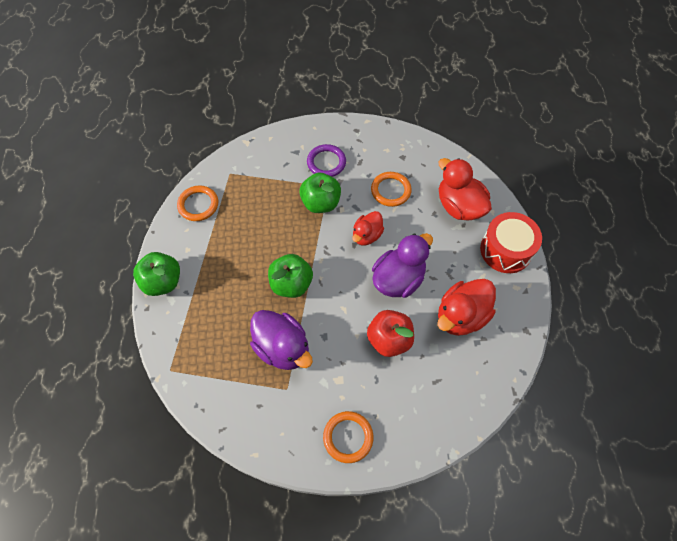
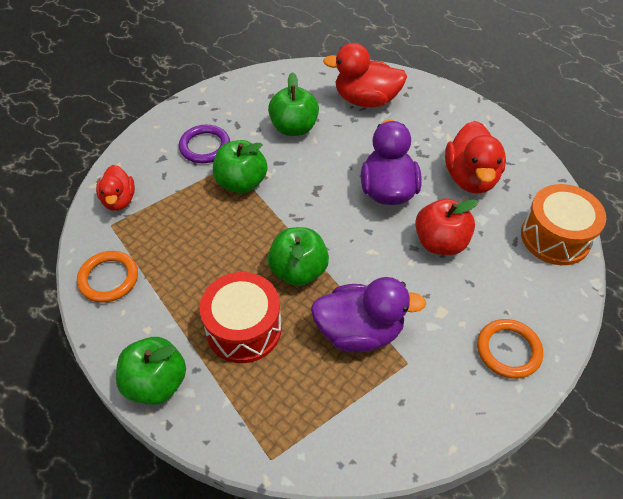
camera: 45 degrees left, 10 degrees down
(367, 235) = (317, 177): red duck -> red duck (119, 200)
(390, 190) = (294, 128): orange ring -> green apple
(466, 402) = (555, 237): none -> orange drum
(505, 250) = (441, 105): red drum -> red drum (244, 329)

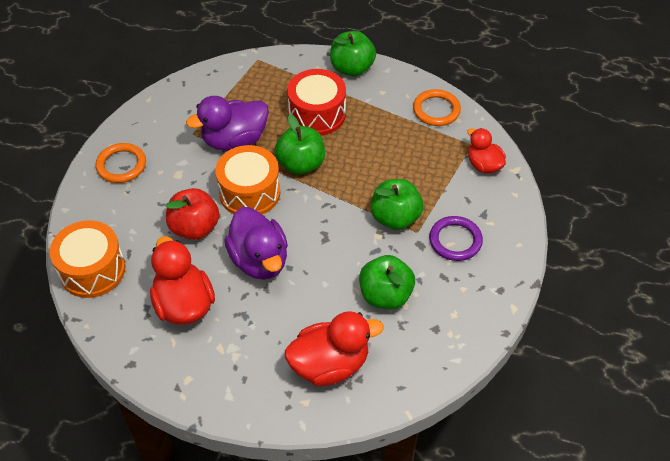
camera: 155 degrees right, 0 degrees up
(369, 259) = (249, 193): none -> orange drum

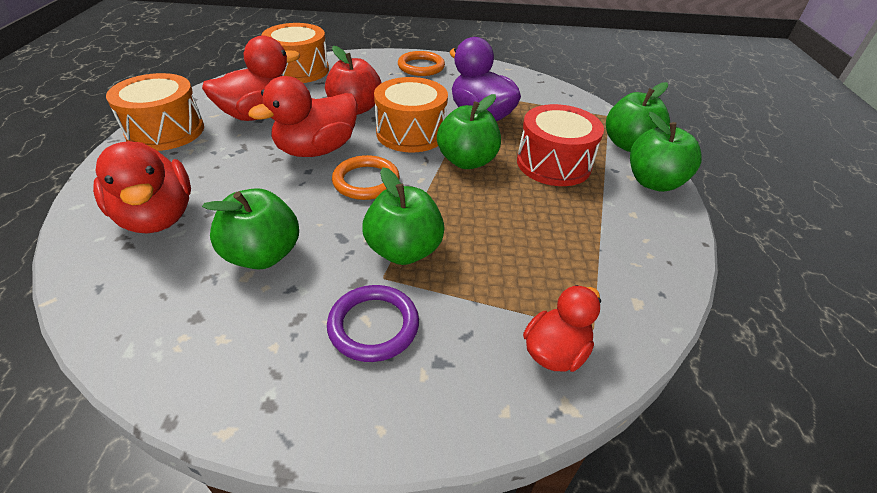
camera: 75 degrees right, 10 degrees down
(195, 378) = (165, 131): none -> orange drum
(259, 260) = (317, 150): purple duck -> red duck
(303, 63) = (629, 145): none -> green apple
(436, 110) = (640, 275): orange ring -> orange ring (366, 181)

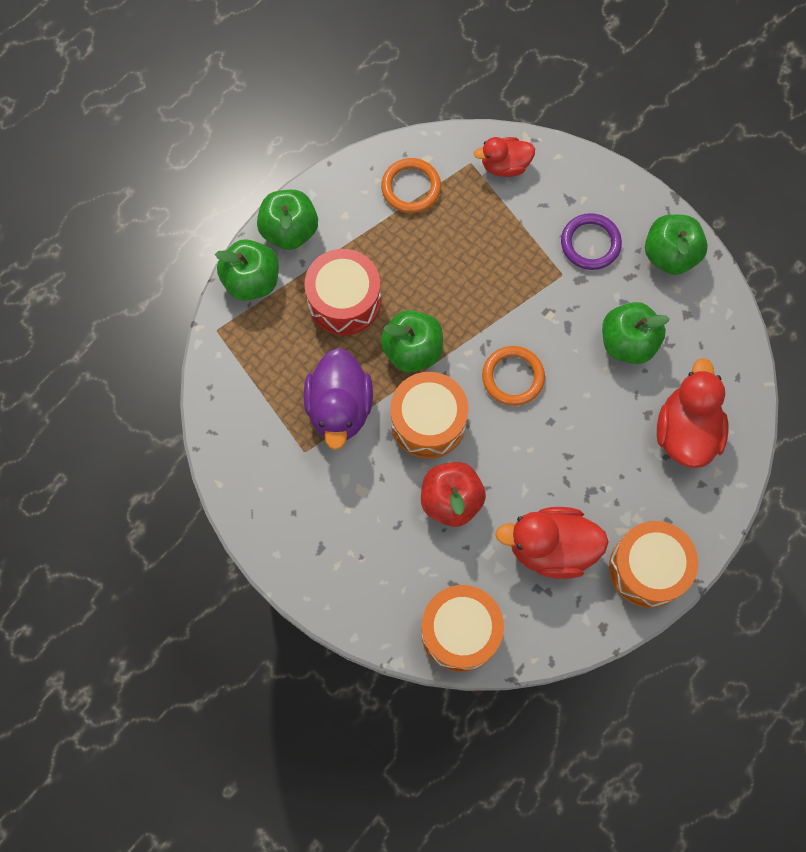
camera: 140 degrees left, 30 degrees up
(317, 150) = (527, 448): red duck -> none
(404, 250) = (534, 287): green apple -> green apple (670, 255)
(421, 67) = (316, 551): orange ring -> orange ring (411, 187)

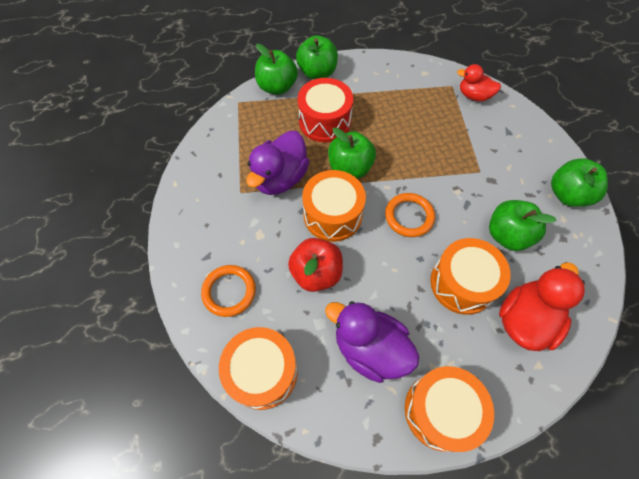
camera: 30 degrees right, 10 degrees down
(411, 187) = (405, 82): orange ring -> orange ring (229, 291)
(551, 548) = (370, 348): red duck -> purple duck
(590, 243) = (510, 162): purple ring -> none
(607, 426) = (462, 283): none -> orange drum

